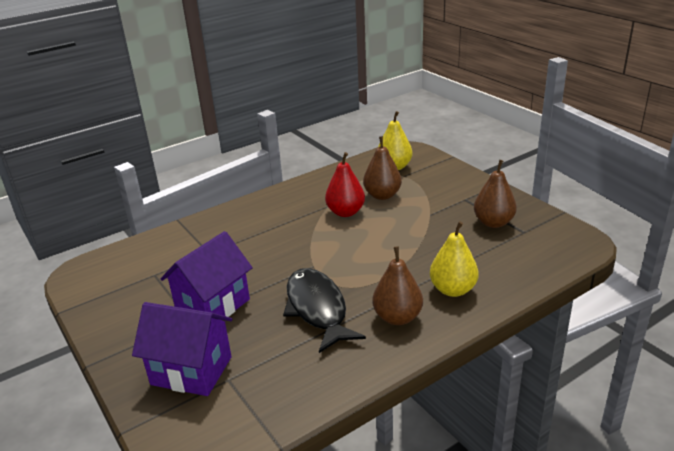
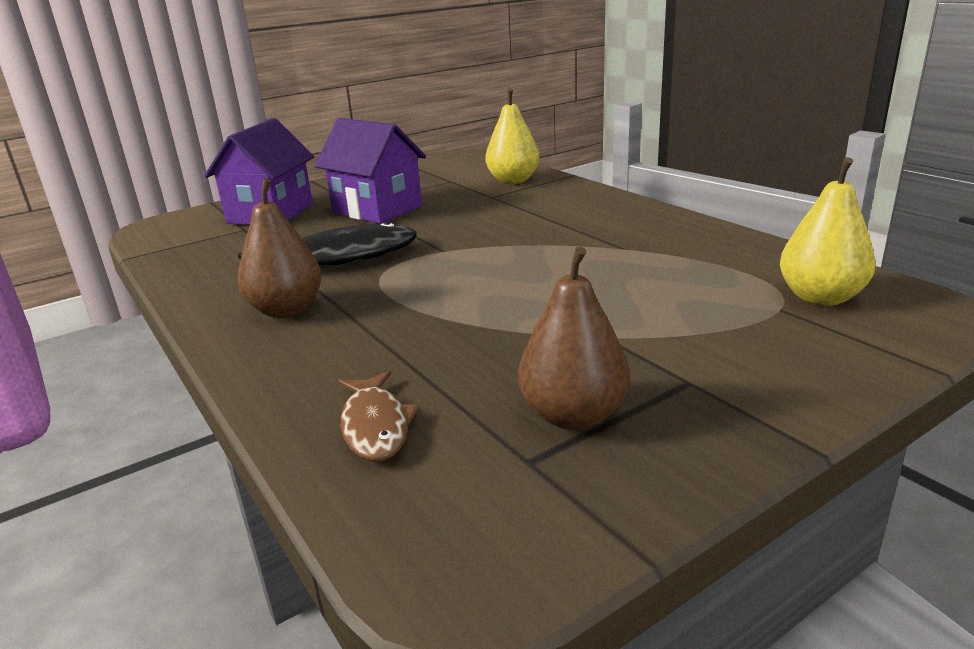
camera: 90 degrees right, 5 degrees down
(345, 212) = (604, 262): red pear -> none
(382, 195) = (677, 289): brown pear -> none
(453, 290) = (331, 355): yellow pear -> yellow pear (513, 181)
(511, 268) = (375, 426): none -> brown fish

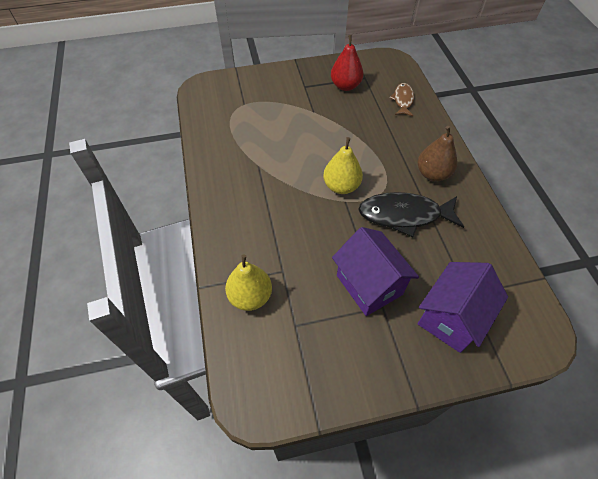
camera: 160 degrees left, 30 degrees up
(573, 415) = (345, 86): brown pear -> red pear
(820, 297) = (225, 104): yellow pear -> yellow pear (341, 186)

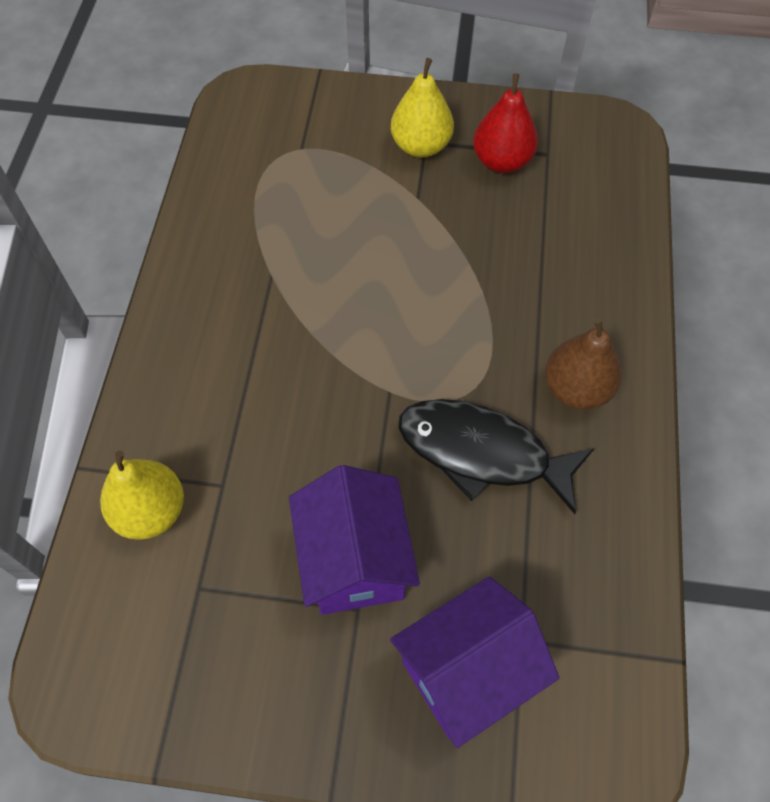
camera: 20 degrees right, 5 degrees up
(341, 186) = (396, 361): yellow pear -> yellow pear (421, 146)
(403, 100) = (597, 221): brown fish -> none

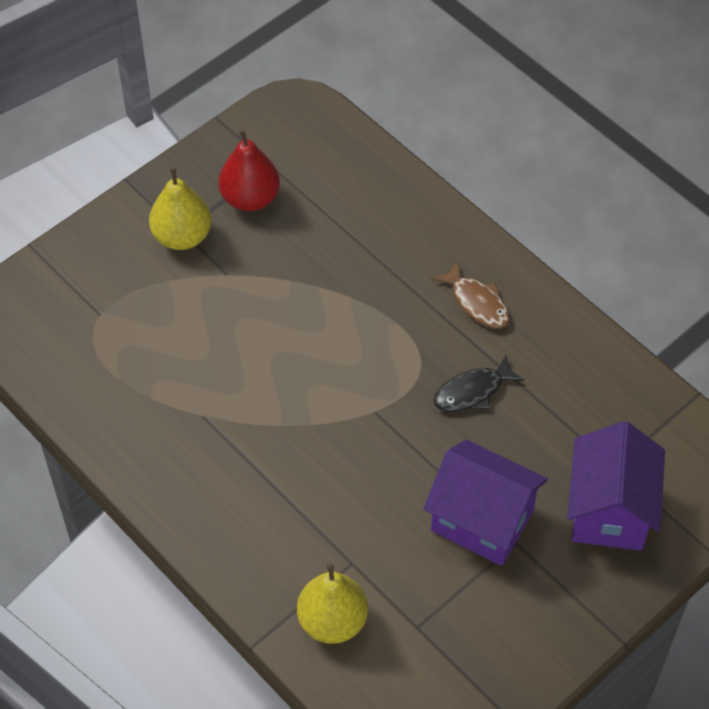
camera: 50 degrees left, 5 degrees down
(482, 453) = (473, 391): black fish -> black fish, size x0.56
(576, 389) = (477, 302): brown pear -> brown fish

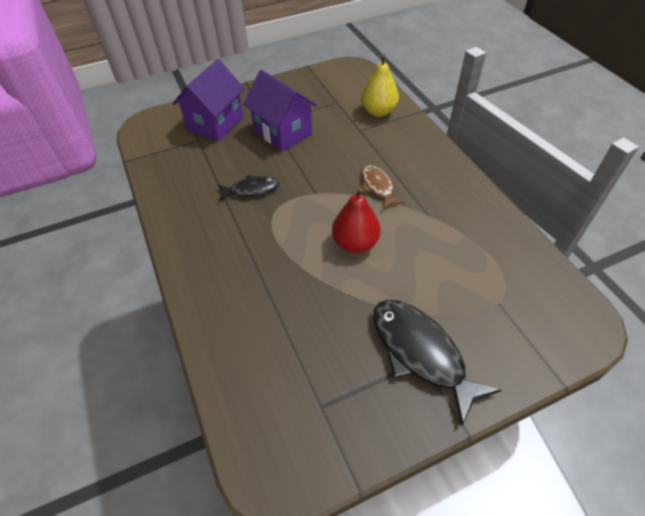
camera: 160 degrees left, 5 degrees down
(182, 236) = (421, 353): yellow pear -> black fish
(250, 198) = (351, 375): red pear -> red pear (355, 243)
(477, 302) = (215, 240): brown fish -> brown fish (378, 187)

